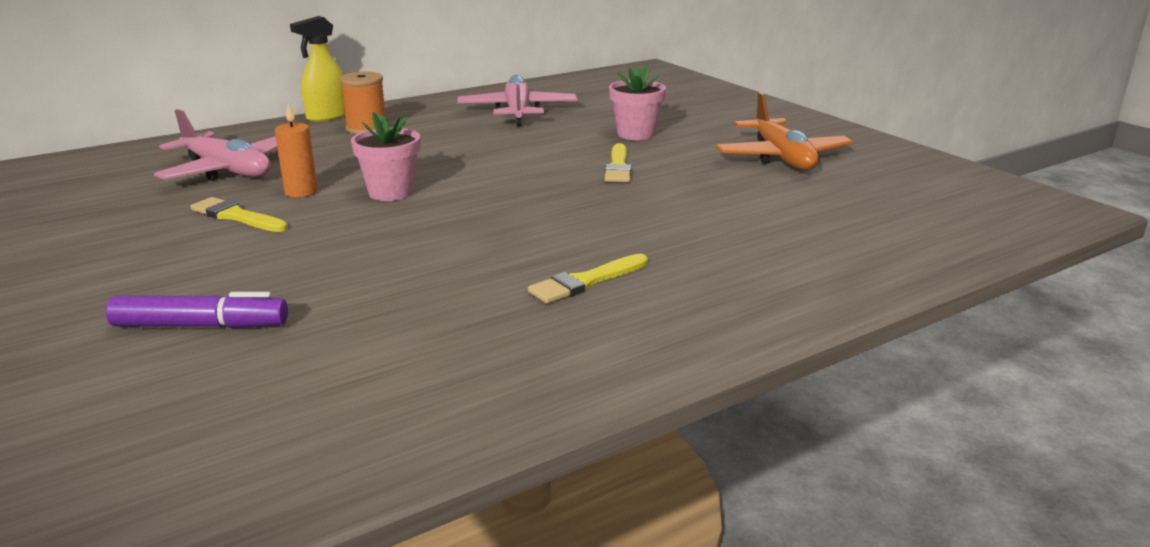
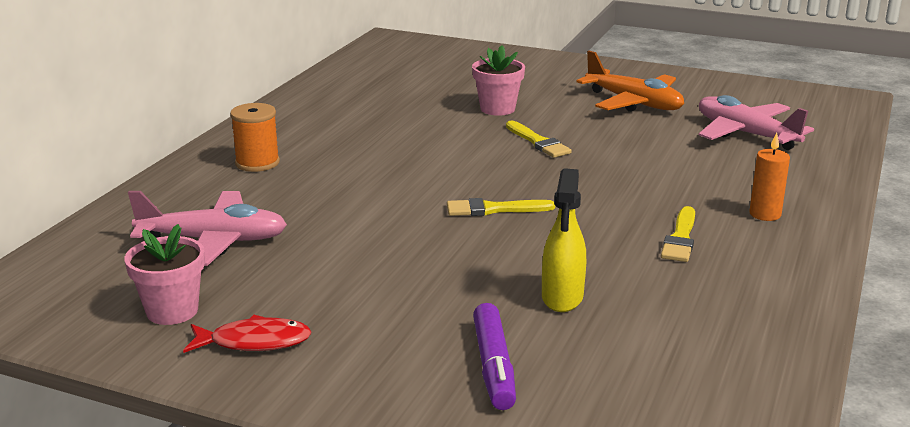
camera: 35 degrees left, 0 degrees up
(100, 243) = (254, 342): none -> red fish
(201, 326) = (494, 366): purple marker -> purple marker turned 120 degrees clockwise
(236, 216) = (323, 278): yellow brush -> yellow brush (494, 209)
(301, 192) = (331, 239): orange candle -> orange candle (765, 214)
(327, 117) = (190, 161): yellow spray bottle -> yellow spray bottle (562, 298)
(391, 192) = (409, 216): pink flower pot -> pink flower pot (172, 311)
(517, 112) = (361, 111): pink plane -> pink plane (746, 134)

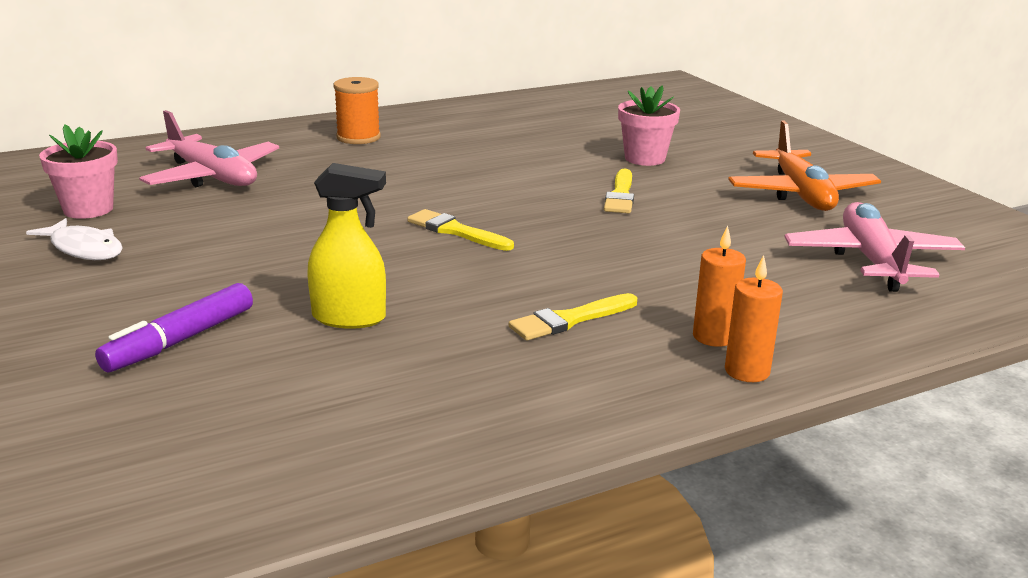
camera: 40 degrees right, 0 degrees up
(254, 342) = (84, 249): red fish -> white fish
(562, 298) = (349, 318): yellow spray bottle -> yellow spray bottle turned 135 degrees counterclockwise
(815, 227) = (747, 371): none -> orange candle

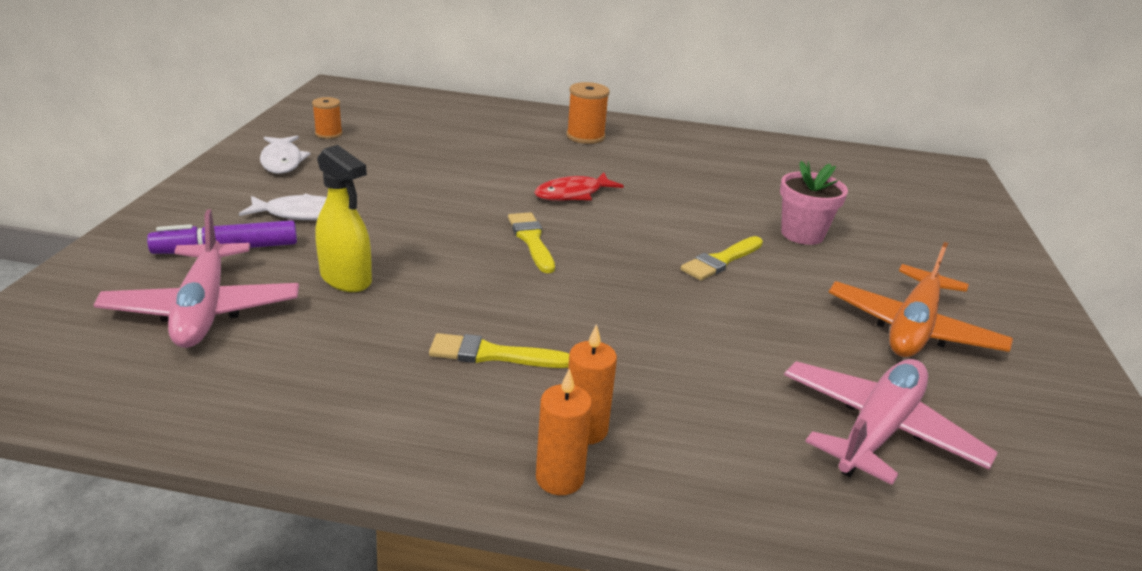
camera: 35 degrees right, 5 degrees up
(88, 209) = (328, 134): pink flower pot -> orange spool
(201, 285) = (301, 214): none -> white fish
(212, 176) = (437, 135): pink plane -> pink plane (203, 309)
(428, 186) = (573, 194): none -> red fish

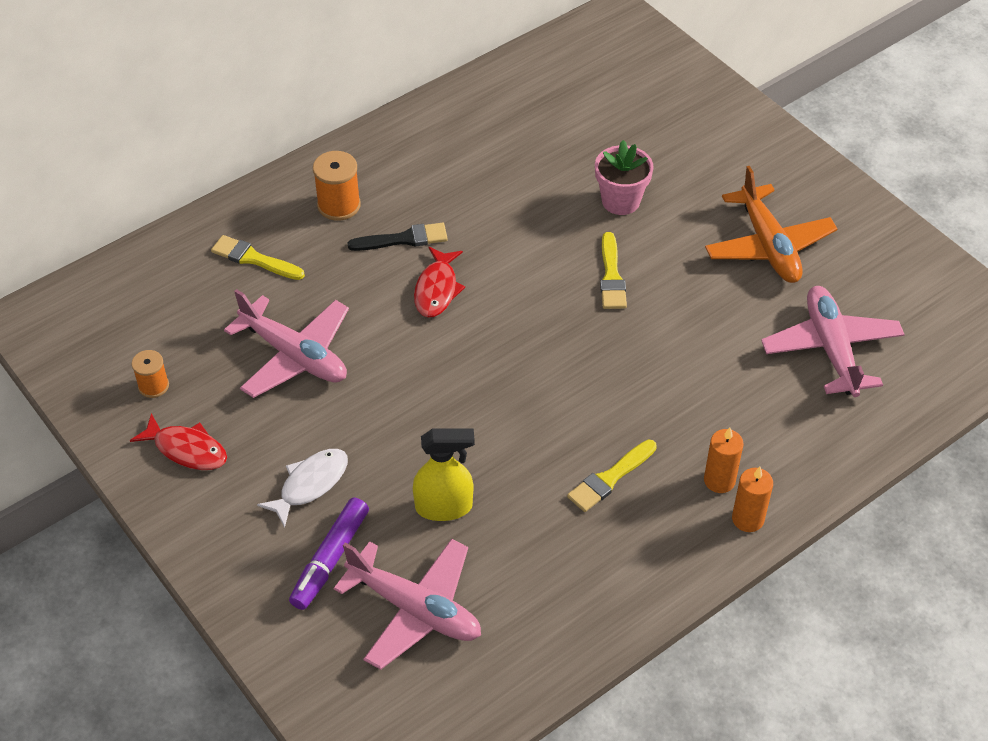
camera: 45 degrees left, 20 degrees up
(282, 161) = (187, 449): white fish -> red fish
(424, 167) = (294, 356): none -> pink plane
(531, 240) = (486, 364): yellow brush -> yellow brush (254, 259)
(597, 166) = (403, 239): none -> black brush

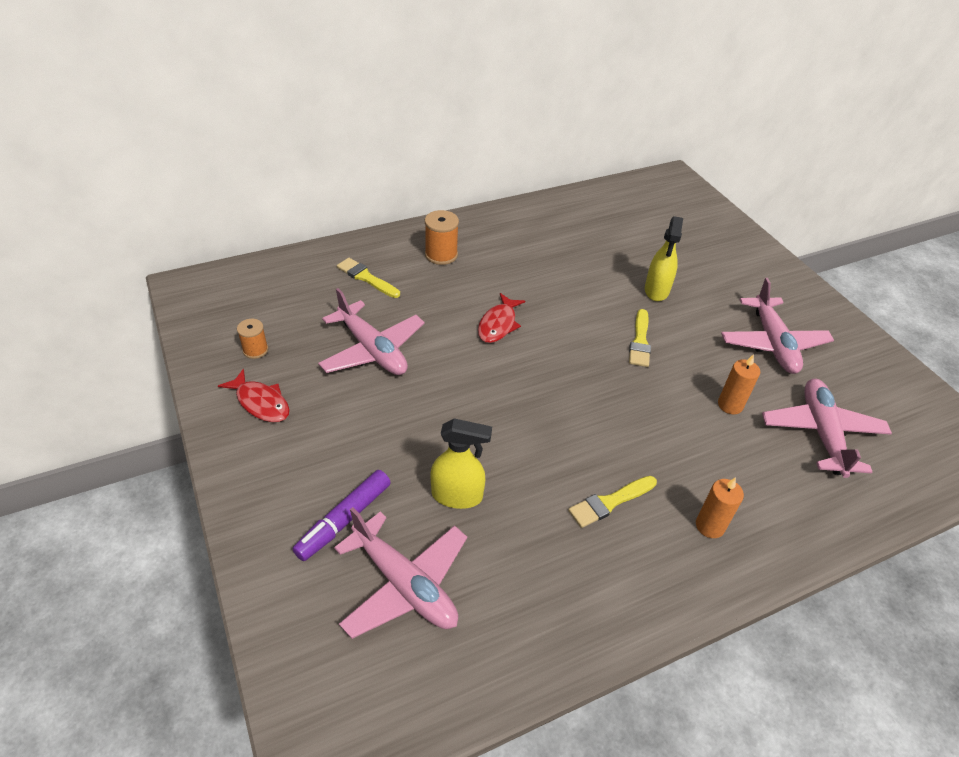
camera: 10 degrees right, 5 degrees down
(310, 484) = (349, 452): white fish -> none
(403, 239) = (482, 285): black brush -> none
(620, 201) = (656, 290): pink flower pot -> yellow spray bottle
(748, 519) = (733, 568): orange candle -> orange candle (730, 405)
(768, 245) = (772, 343): orange plane -> pink plane

